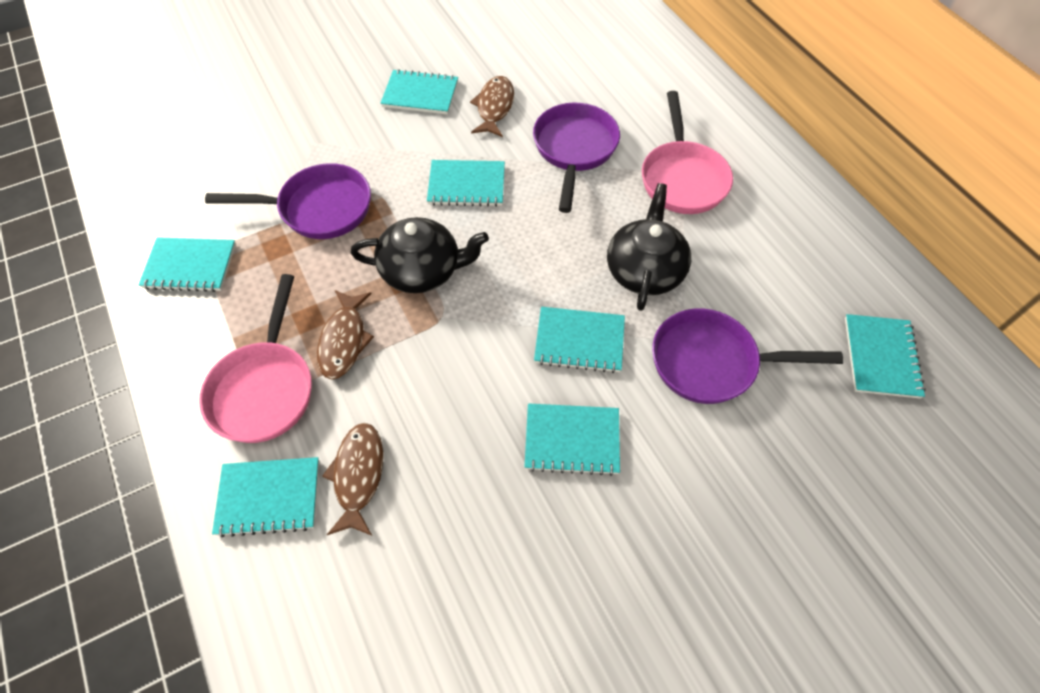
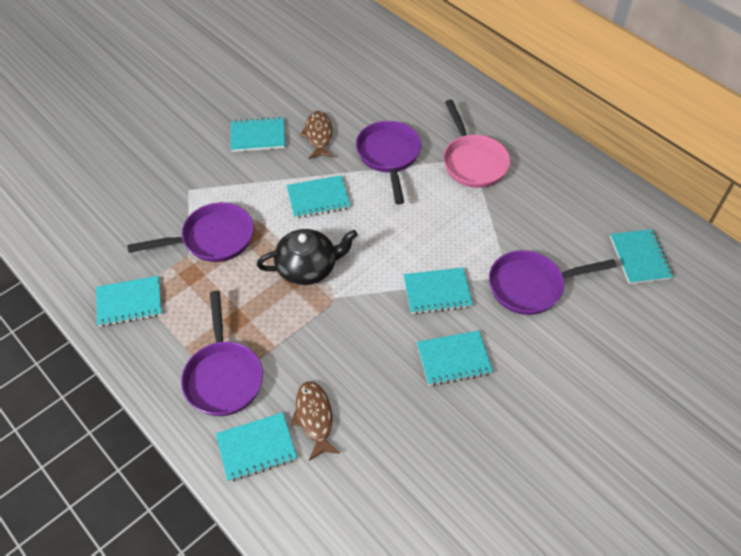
camera: 15 degrees left, 5 degrees down
(265, 388) = (223, 376): pink pan -> purple pan
(344, 340) = (269, 329): brown fish -> none
(644, 270) = (466, 233): black teapot -> none

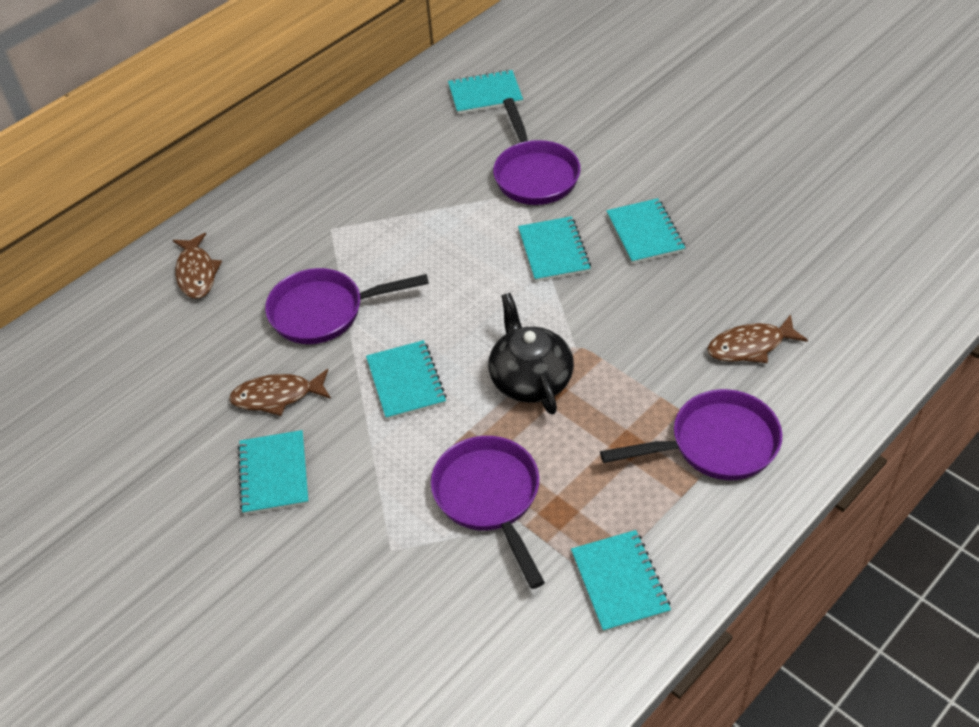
camera: 90 degrees left, 5 degrees down
(256, 448) = (803, 395): turquoise notebook -> none
(433, 92) = (196, 273): none -> brown fish
(473, 162) = (337, 227): pink pan -> none

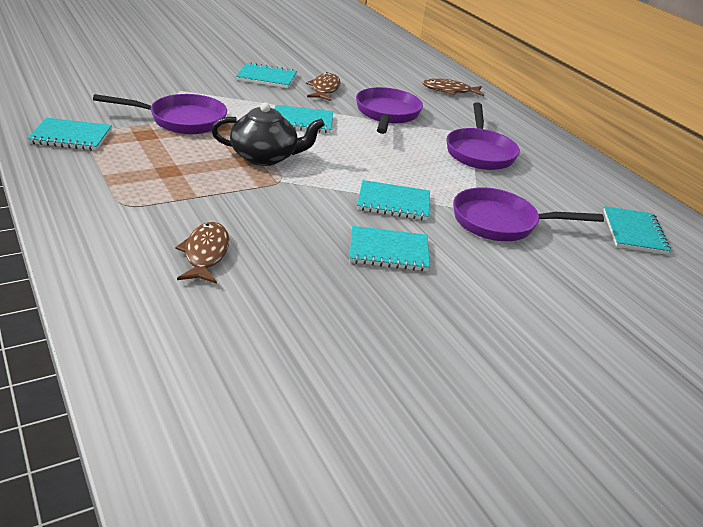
camera: 100 degrees right, 15 degrees down
(715, 444) = (128, 202): purple pan -> purple pan (479, 152)

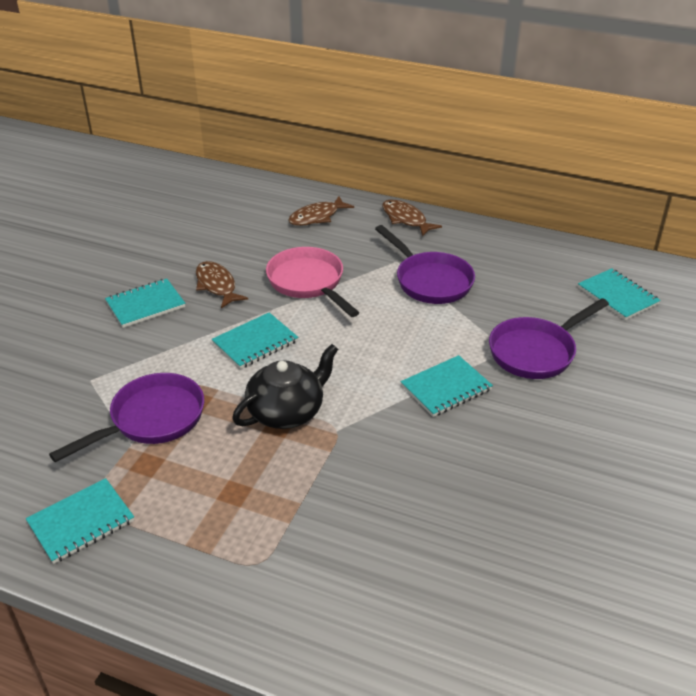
camera: 35 degrees left, 5 degrees up
(205, 254) = (396, 560): brown fish -> brown fish (406, 219)
(387, 114) = (308, 283): purple pan -> pink pan
(388, 251) = (508, 444): turquoise notebook -> none

